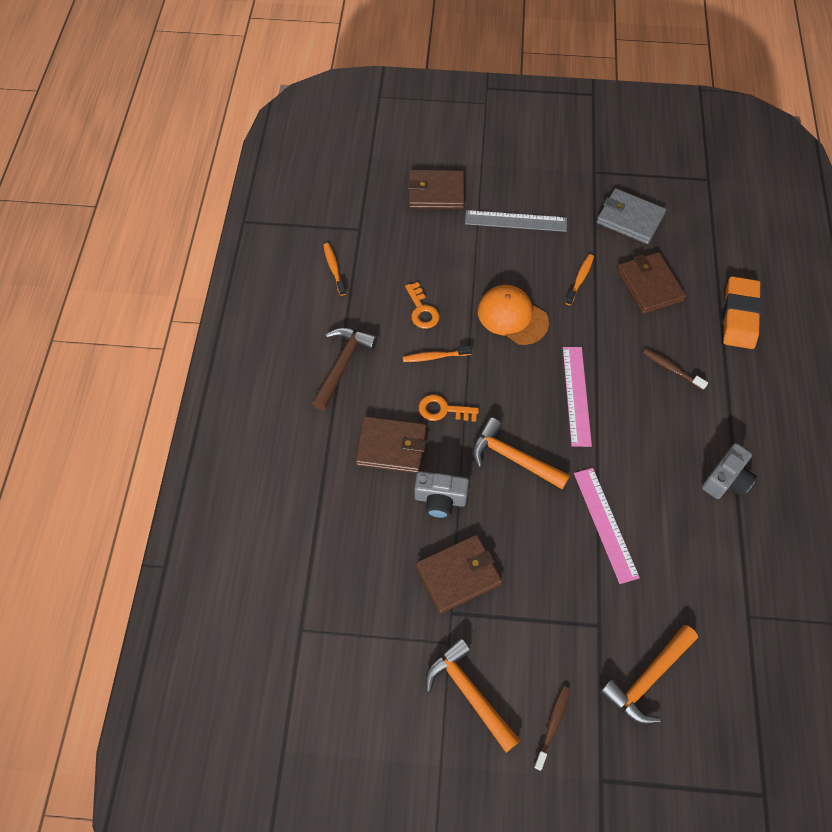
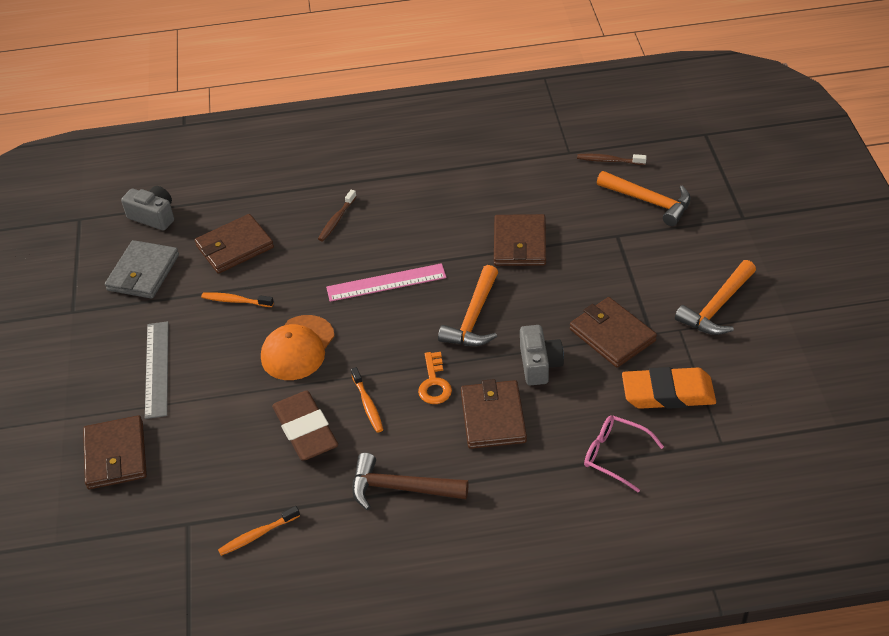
camera: 100 degrees left, 15 degrees down
(318, 532) = (615, 455): none -> pink glasses
(422, 310) = (305, 430): orange key -> brown eraser
(552, 725) = (716, 251): brown toothbrush -> brown toothbrush (609, 160)
(605, 524) = (520, 243): pink ruler -> brown wallet
(726, 480) = (447, 174): grey camera -> grey camera (153, 216)
(739, 316) = (262, 181): orange eraser -> orange eraser (668, 393)

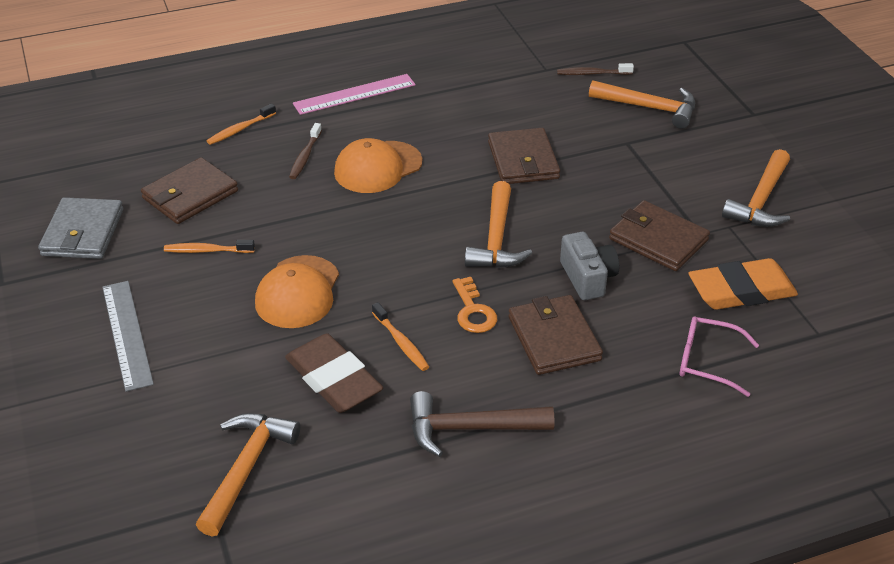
camera: 15 degrees left, 5 degrees down
(116, 455) = (97, 438): brown wallet -> none
(153, 216) = (81, 173): grey camera -> none
(219, 497) = (246, 469): none -> orange hammer
(257, 535) = (307, 505): orange toothbrush -> orange toothbrush (240, 129)
(386, 283) = (383, 214): pink ruler -> pink ruler (354, 94)
(394, 237) = (378, 167): none -> orange cap

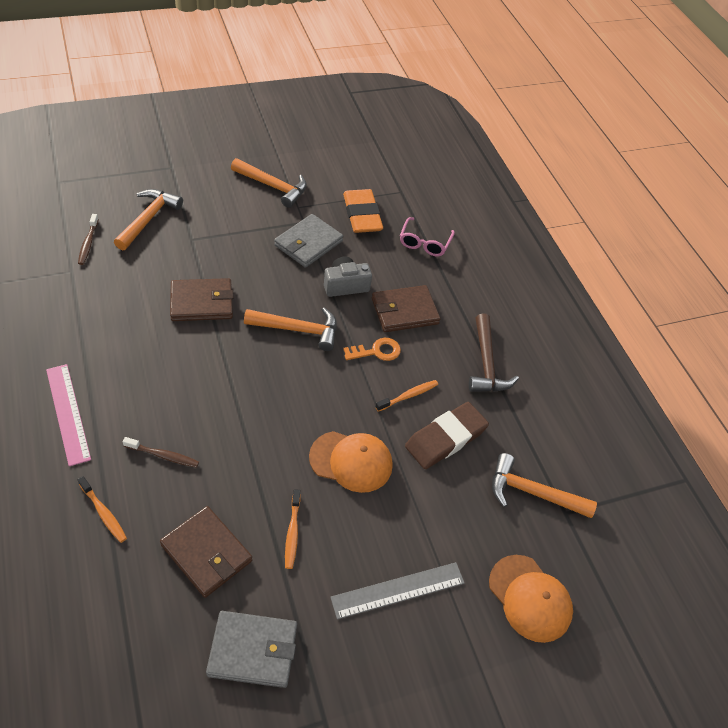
camera: 95 degrees left, 10 degrees up
(378, 167) = (192, 400): orange cap -> orange cap (530, 598)
(658, 240) = (308, 243): brown wallet -> grey wallet

